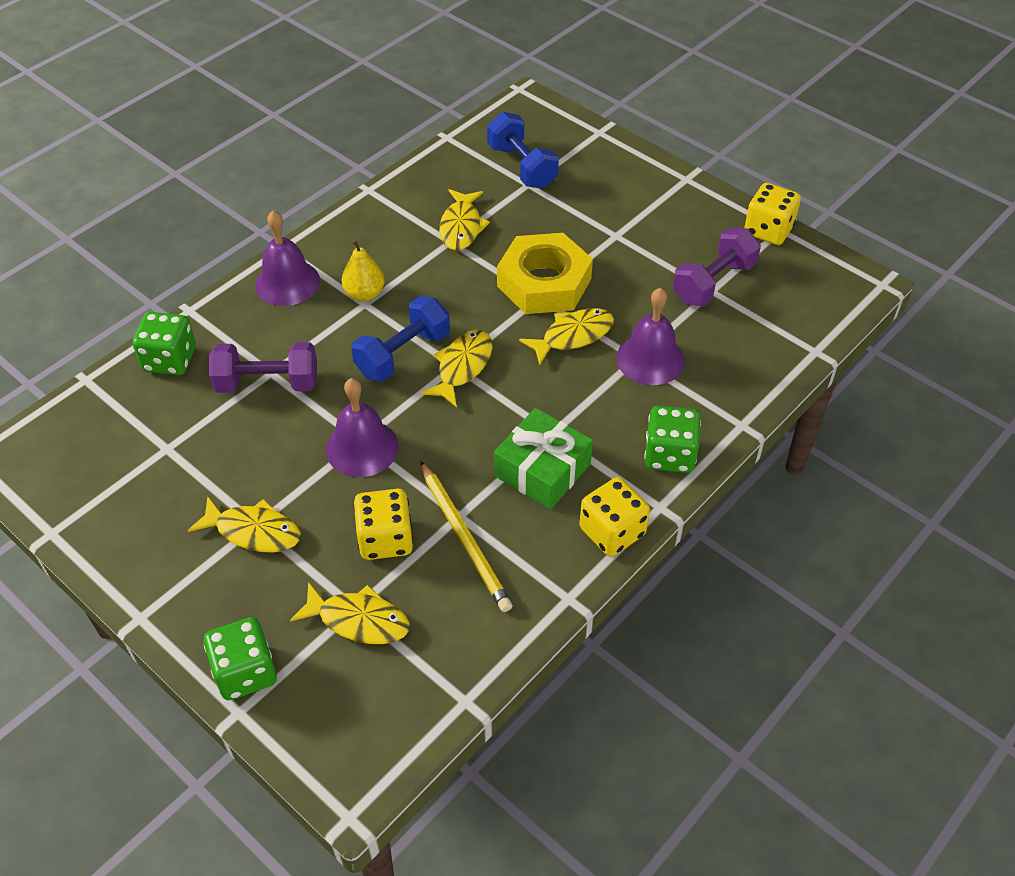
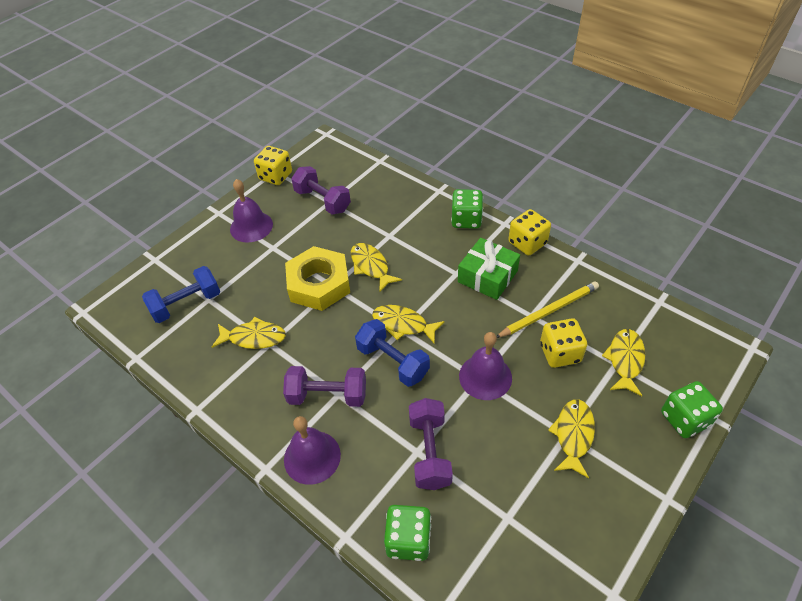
camera: 90 degrees left, 0 degrees up
(364, 294) = (327, 395): yellow pear -> purple dumbbell
(650, 359) = (390, 229): purple bell -> purple bell (251, 226)

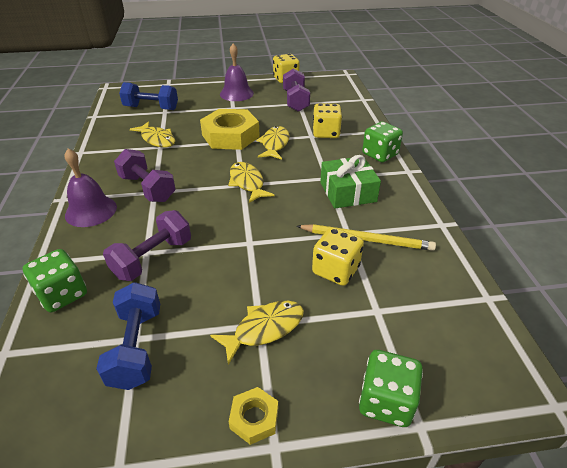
camera: 40 degrees right, 10 degrees down
(393, 362) = (210, 197): blue dumbbell -> blue dumbbell (136, 347)
(485, 377) = (256, 245): purple bell -> none
(527, 243) = (410, 191): yellow dice -> yellow dice (326, 133)
(625, 360) = (388, 314): yellow fish -> none
(639, 494) = (254, 418): none -> yellow nut

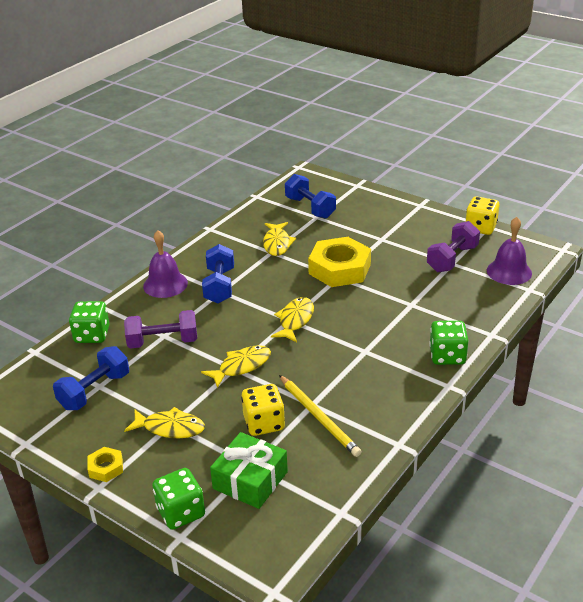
camera: 45 degrees right, 5 degrees down
(147, 188) = (219, 286): purple dumbbell -> blue dumbbell
(236, 93) = (406, 224): purple bell -> purple bell (509, 272)
(274, 144) = (366, 296): yellow fish -> yellow fish (241, 366)
(326, 133) = (429, 308): yellow dice -> none
(347, 192) = (363, 373): green gift -> green gift (250, 480)

